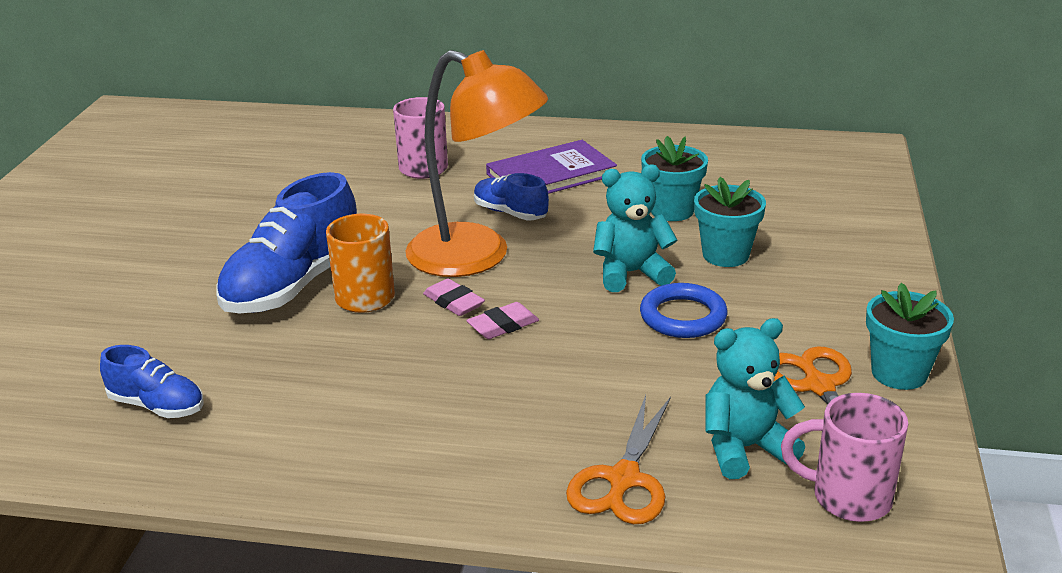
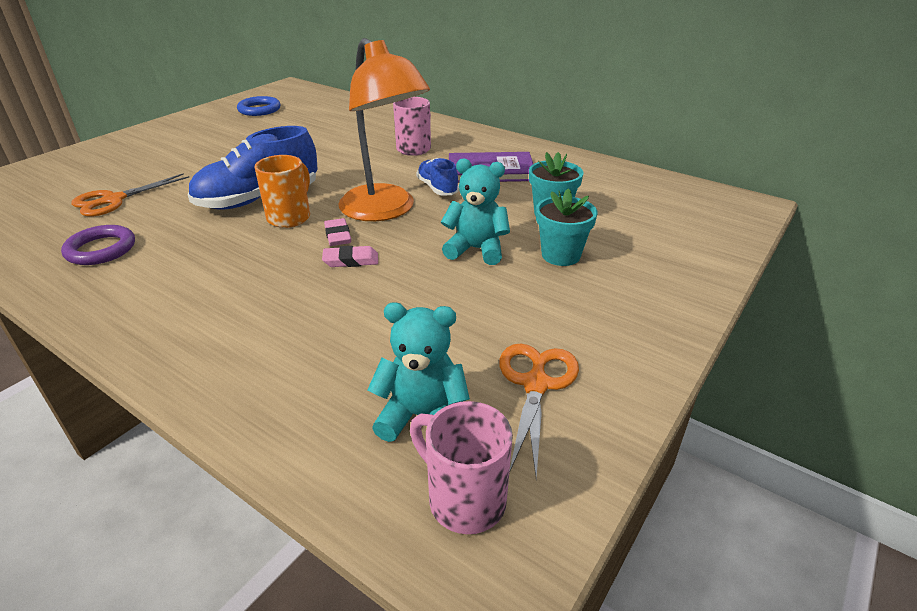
camera: 25 degrees right, 5 degrees up
(157, 406) = (101, 249): blue shoe -> purple ring
(623, 479) = (304, 406): orange scissors -> orange scissors (114, 200)
(683, 316) = (482, 292): blue ring -> blue ring (259, 109)
(899, 373) = (619, 397): turquoise flower pot -> none

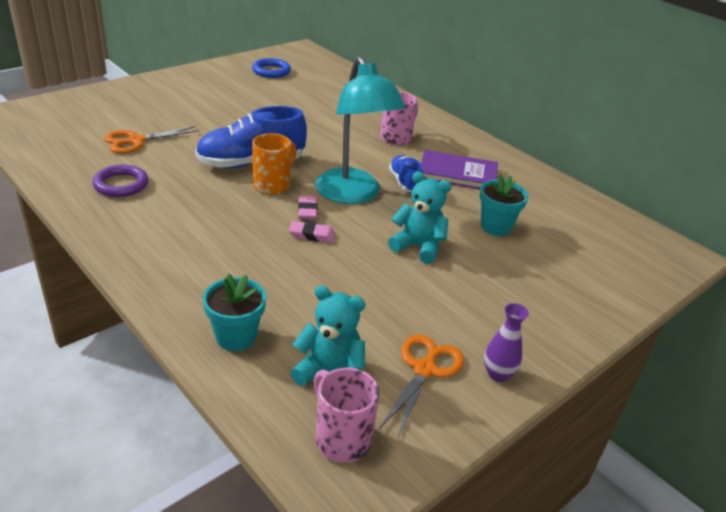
camera: 10 degrees right, 0 degrees up
(385, 210) = (353, 195): orange lamp -> turquoise lamp
(561, 255) = (488, 267): turquoise flower pot -> turquoise flower pot (236, 337)
(621, 369) = (498, 374): none -> purple vase

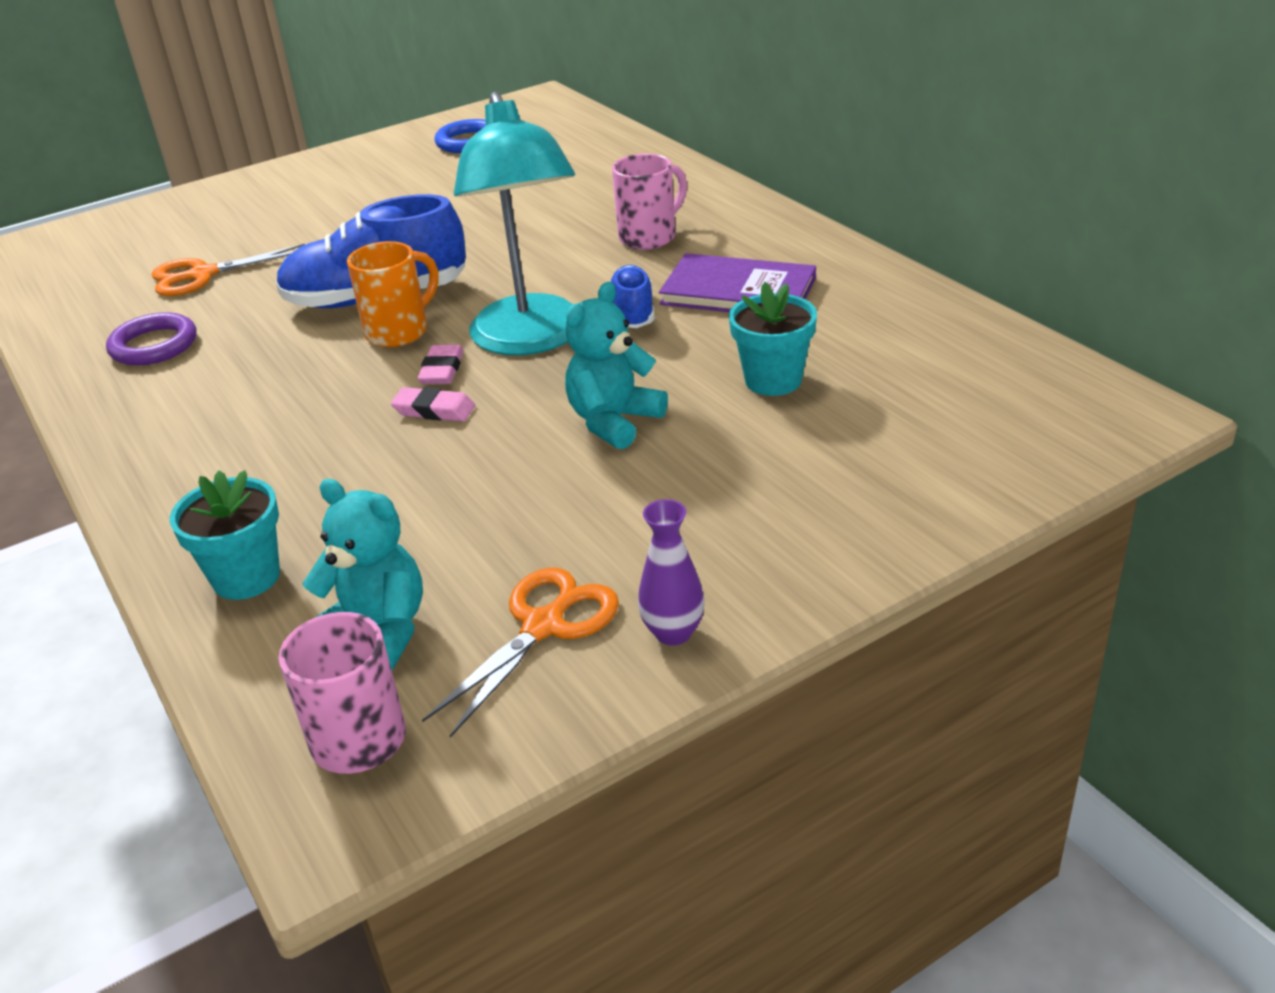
camera: 15 degrees right, 0 degrees up
(418, 247) = (614, 421): turquoise teddy bear -> turquoise teddy bear turned 90 degrees counterclockwise

